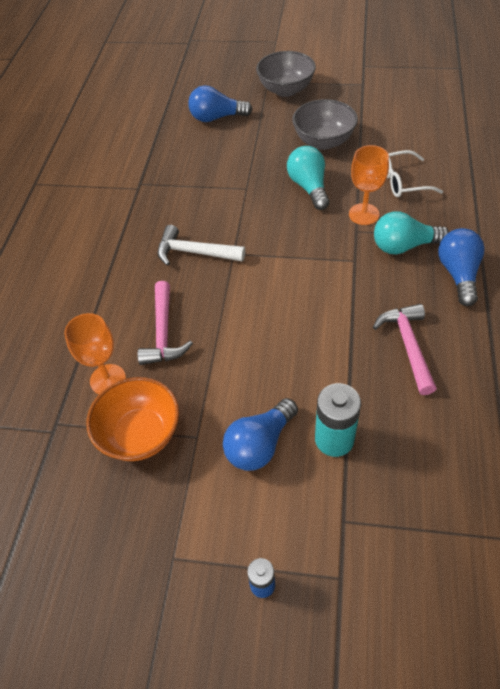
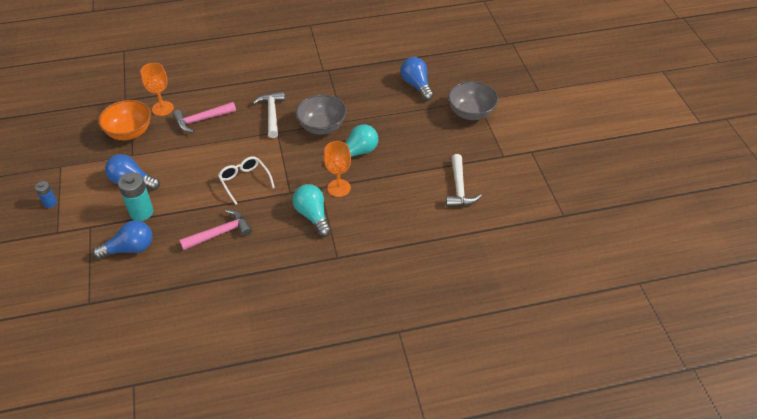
camera: 65 degrees right, 5 degrees down
(323, 141) = (414, 149): grey bowl -> grey bowl (322, 127)
(399, 122) = (459, 188): none -> white hammer
(402, 182) = (384, 203): white glasses -> white glasses (244, 181)
(458, 274) = (294, 250): blue light bulb -> blue light bulb (130, 249)

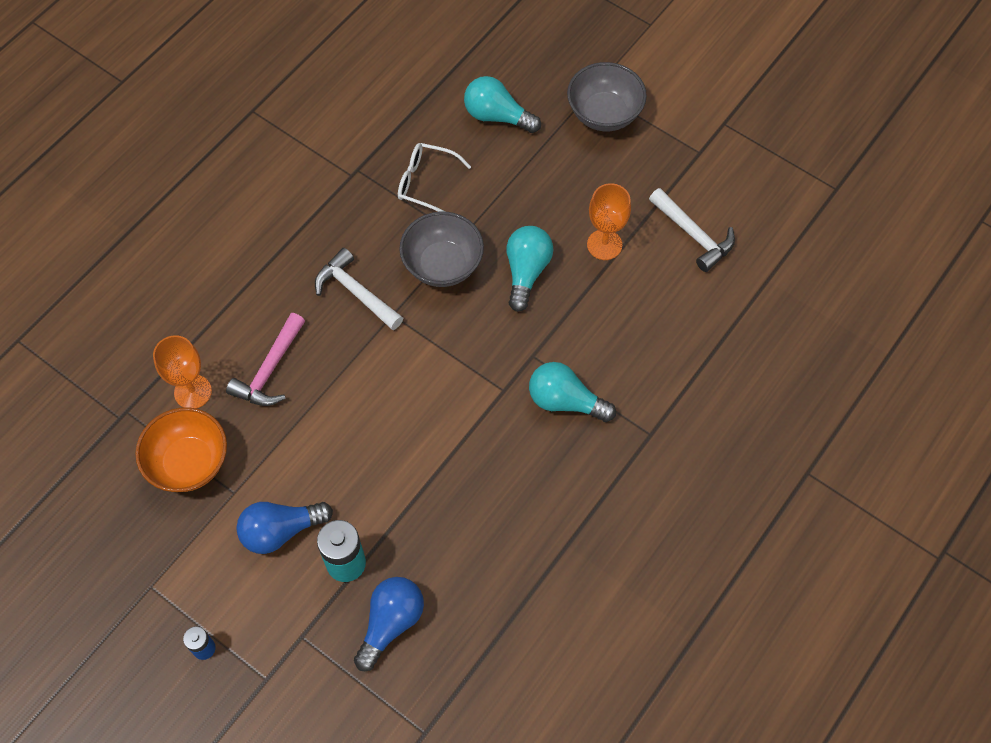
camera: 40 degrees left, 15 degrees up
(220, 233) = (480, 512): pink hammer -> none
(244, 181) = (430, 417): white glasses -> white glasses (426, 183)
(339, 188) = (556, 339): orange goblet -> orange goblet (604, 245)
(416, 85) = (497, 116): blue light bulb -> turquoise light bulb

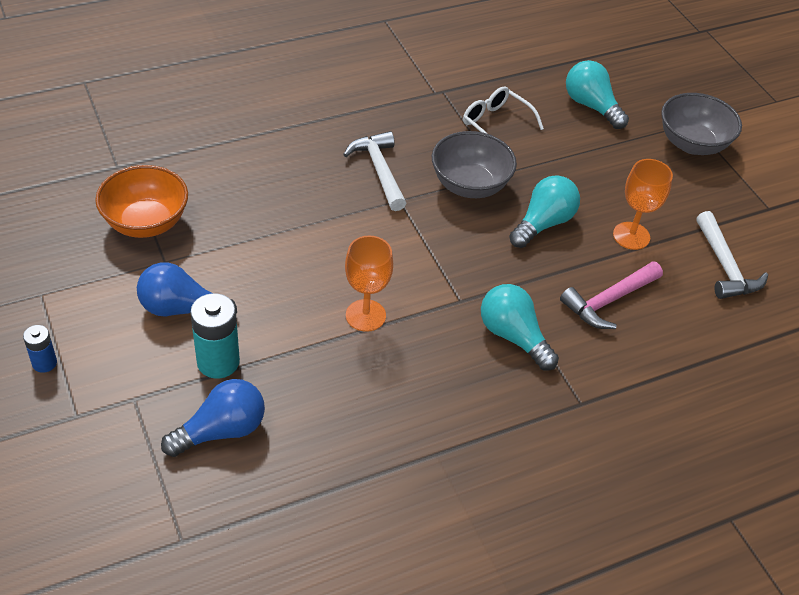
camera: 25 degrees right, 15 degrees down
(193, 392) = (189, 176): orange goblet -> orange goblet (365, 315)
(270, 370) = (265, 190): pink hammer -> pink hammer (608, 301)

